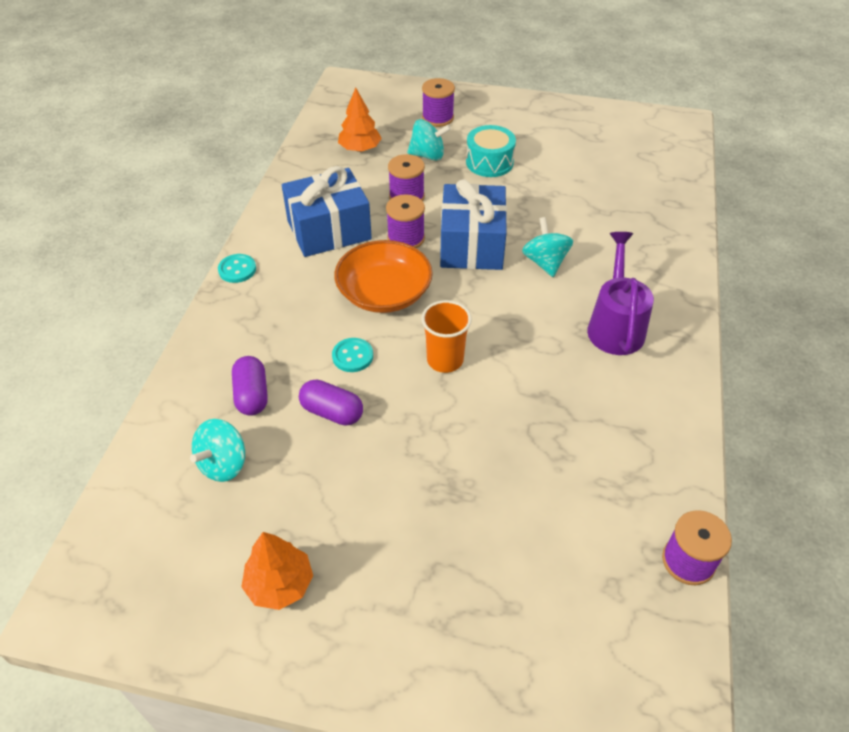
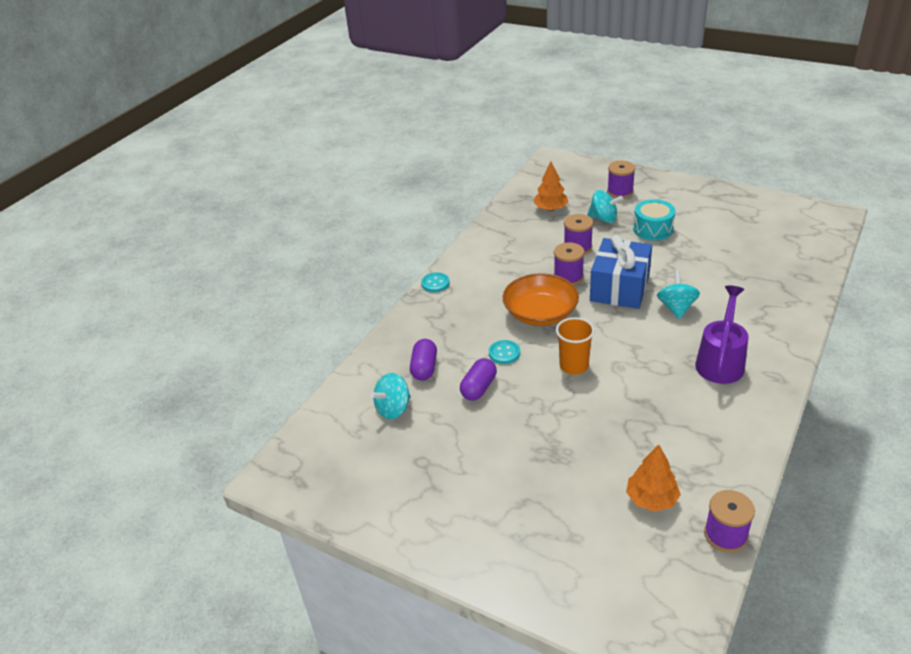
camera: 20 degrees right, 10 degrees down
(280, 584) = (412, 490): orange tree -> orange tree (651, 499)
(329, 230) = (510, 264): blue gift -> none
(332, 412) = (479, 388): purple capsule -> purple capsule turned 75 degrees clockwise

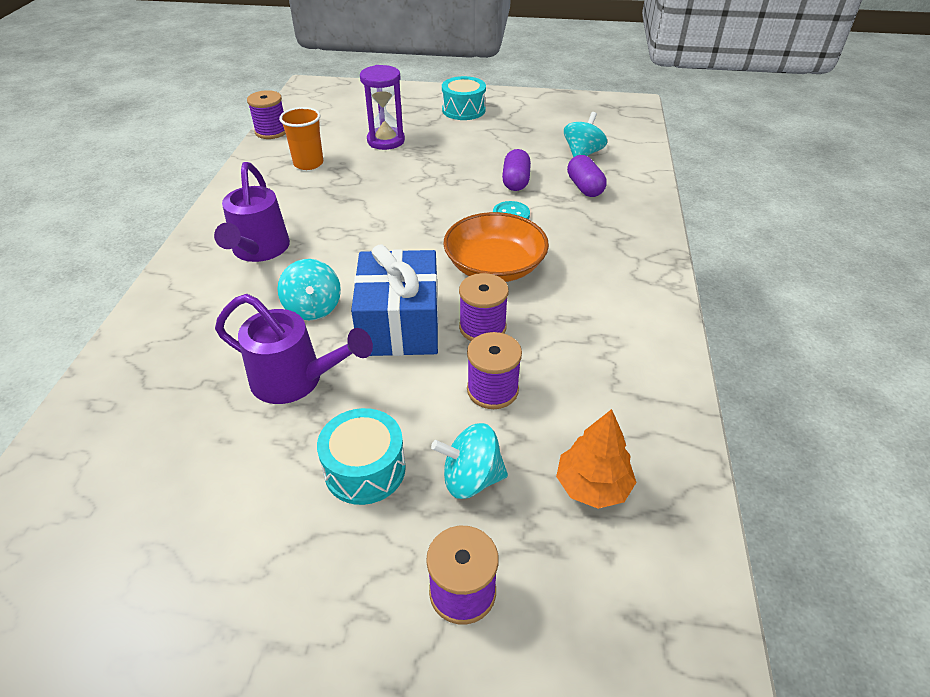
camera: 155 degrees right, 5 degrees up
(435, 283) = (664, 280): turquoise button -> none
(471, 518) = (463, 110): none -> turquoise drum
(574, 366) = (427, 216): orange cup -> orange cup (308, 163)
(585, 479) = (386, 141): none -> purple hourglass
(651, 499) = (329, 139): orange tree -> none
(687, 269) = (296, 380): none -> purple watering can

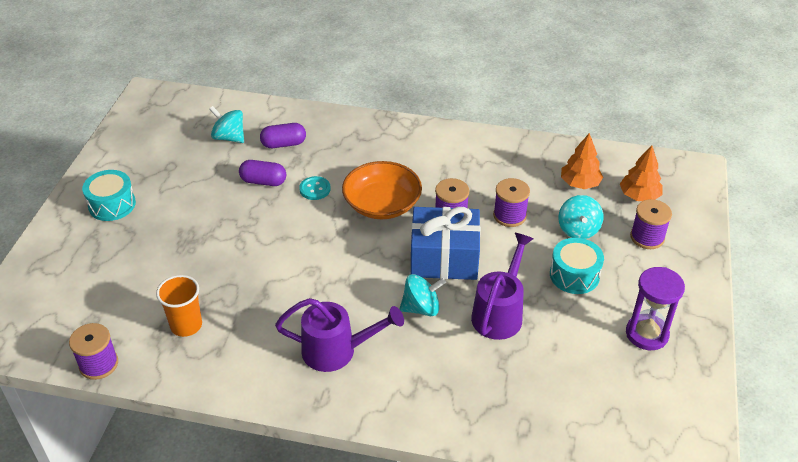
camera: 85 degrees left, 0 degrees up
(386, 141) = (158, 265): purple hourglass -> purple hourglass (647, 334)
(581, 588) = (639, 196): none -> orange tree

